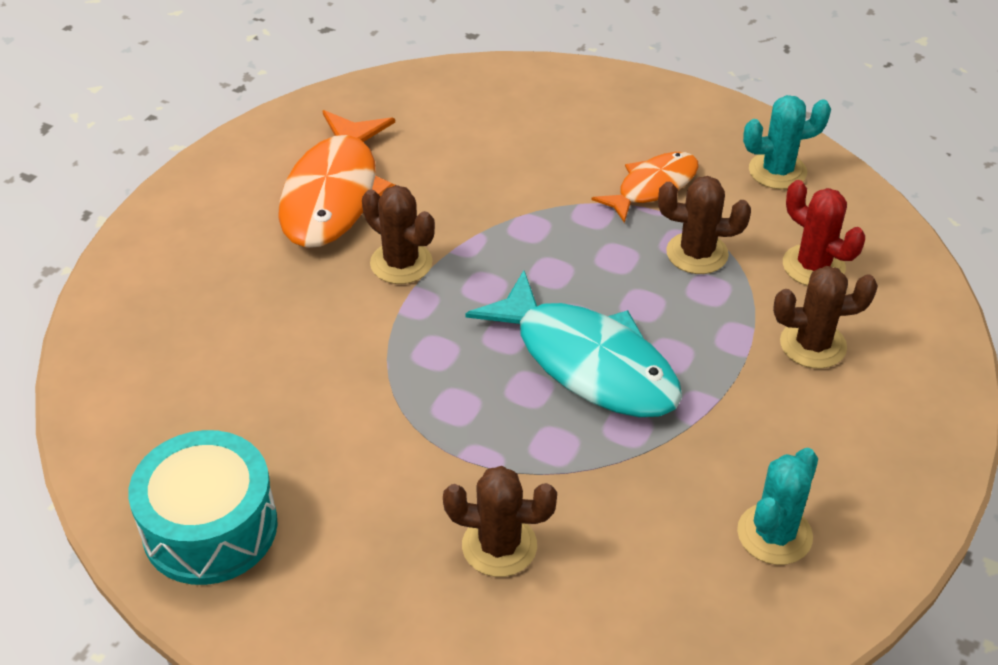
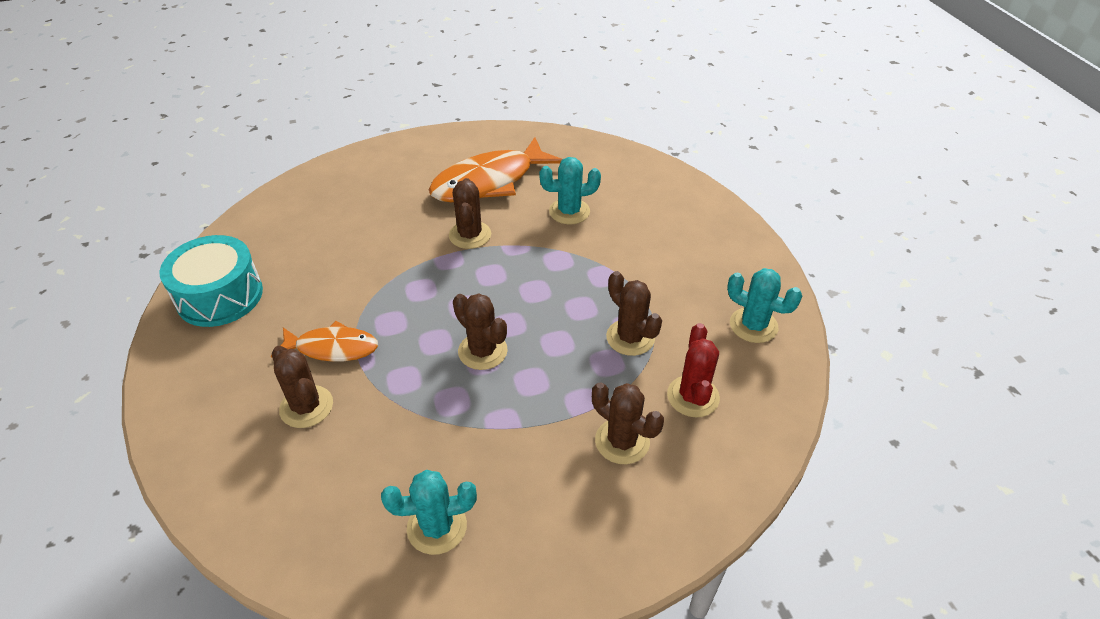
camera: 45 degrees right, 0 degrees up
(468, 172) = (569, 211): none -> turquoise cactus
(588, 363) = (482, 351): turquoise fish -> brown cactus
(653, 187) = (659, 284): orange fish -> orange fish (332, 348)

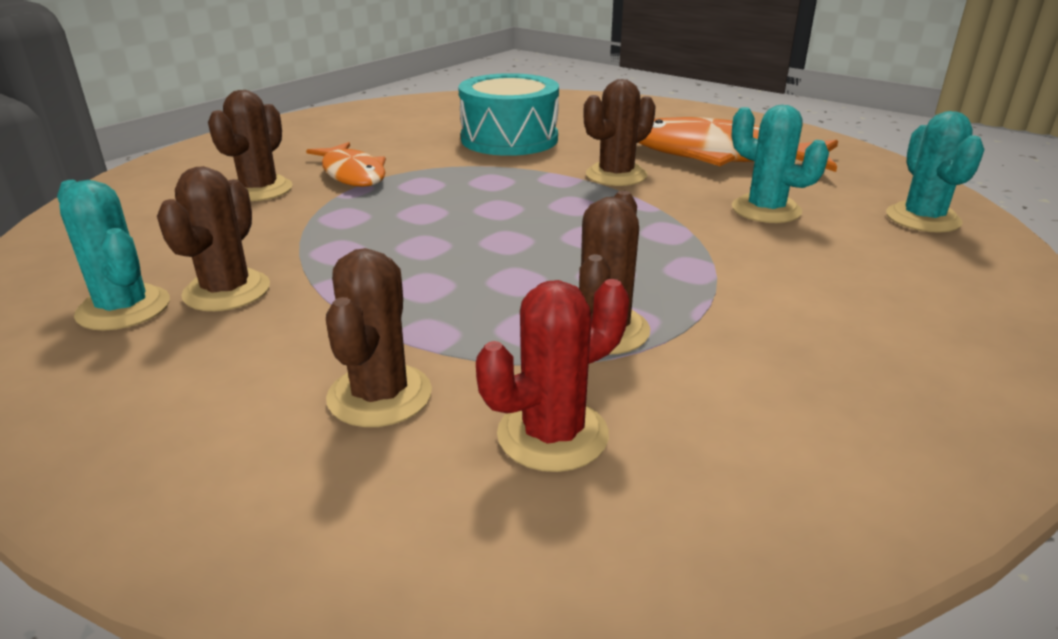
camera: 55 degrees right, 15 degrees down
(220, 296) = (365, 118): turquoise drum -> turquoise drum (509, 139)
(482, 351) = (439, 241): brown cactus -> brown cactus (227, 291)
(753, 325) = (824, 447): turquoise cactus -> turquoise cactus (923, 218)

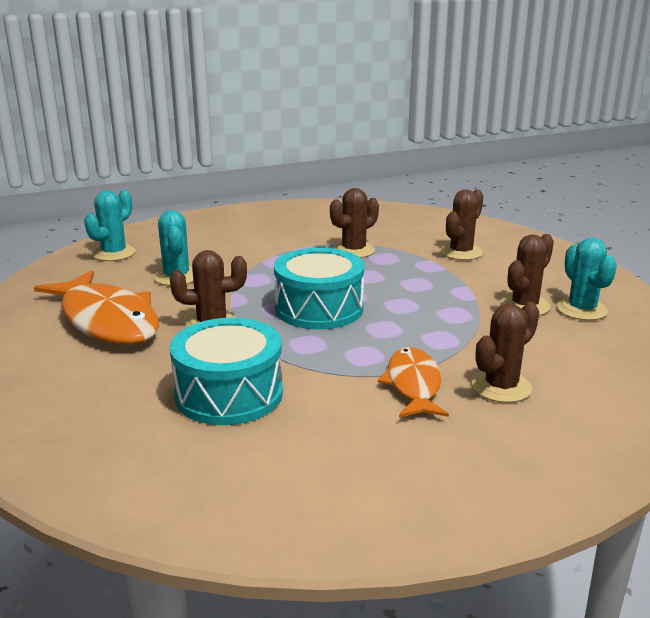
camera: 150 degrees left, 5 degrees down
(526, 216) = (319, 308): none -> turquoise drum
(552, 435) = (408, 232): red cactus -> none

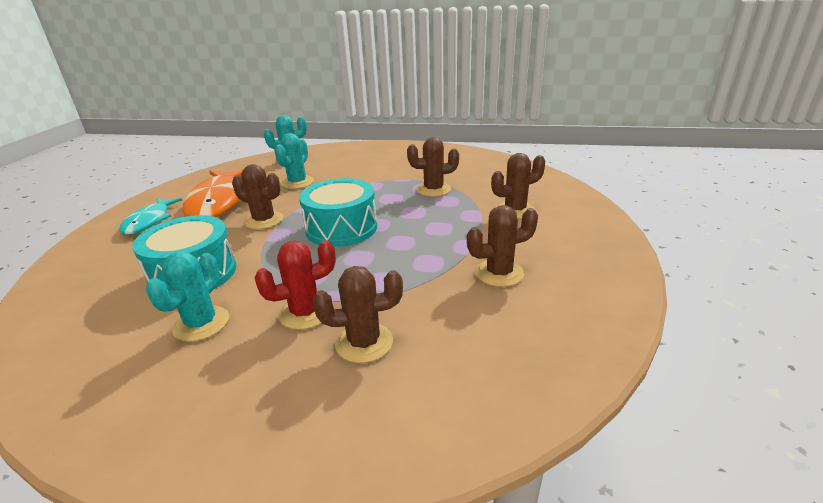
camera: 35 degrees right, 5 degrees up
(46, 365) = (149, 221): none -> turquoise fish
(413, 385) = (305, 313): orange fish -> red cactus
(581, 309) = (548, 294): turquoise cactus -> turquoise cactus (201, 324)

